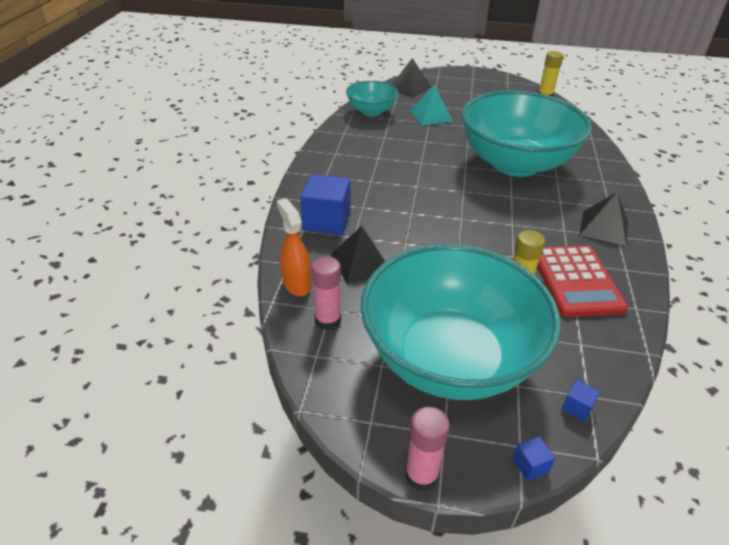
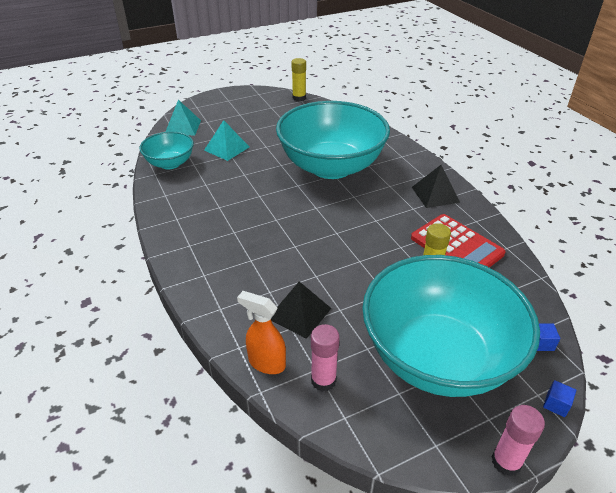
camera: 35 degrees left, 0 degrees up
(327, 221) = (233, 289): blue cube -> none
(410, 87) = (182, 127): black pyramid -> turquoise pyramid

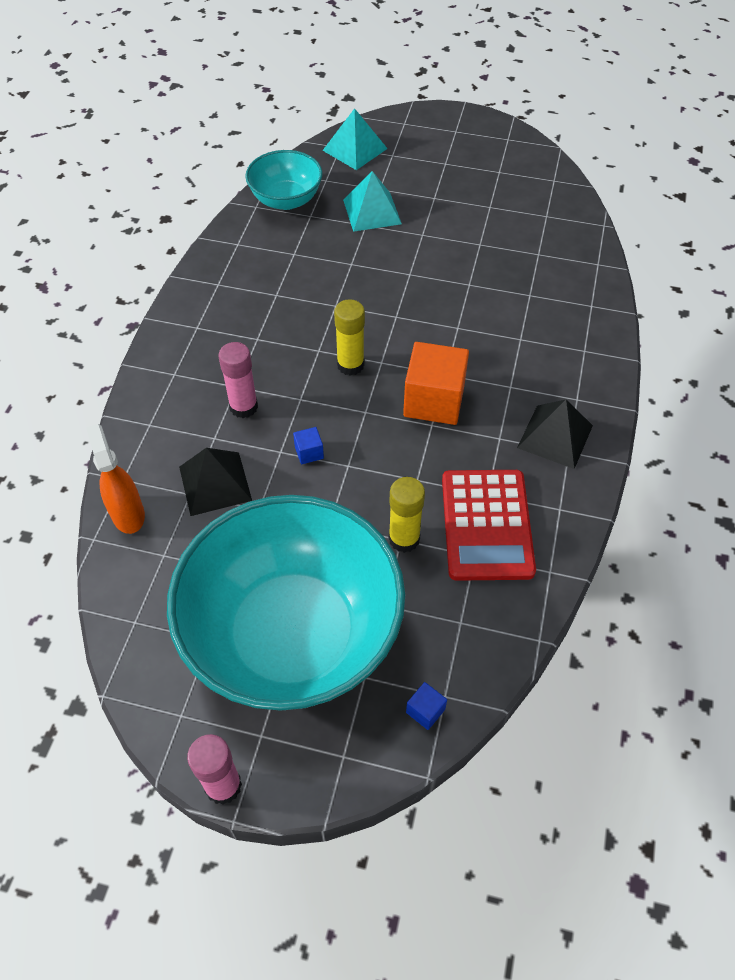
camera: 40 degrees right, 15 degrees up
(299, 98) = (555, 174): yellow glue stick -> yellow glue stick (350, 365)
(323, 380) = (157, 571): pink glue stick -> pink glue stick (243, 407)
(331, 167) = (469, 313): turquoise bowl -> none
(363, 210) = (434, 401): none -> orange cube
(556, 404) = (348, 781): blue cube -> blue cube (309, 452)

